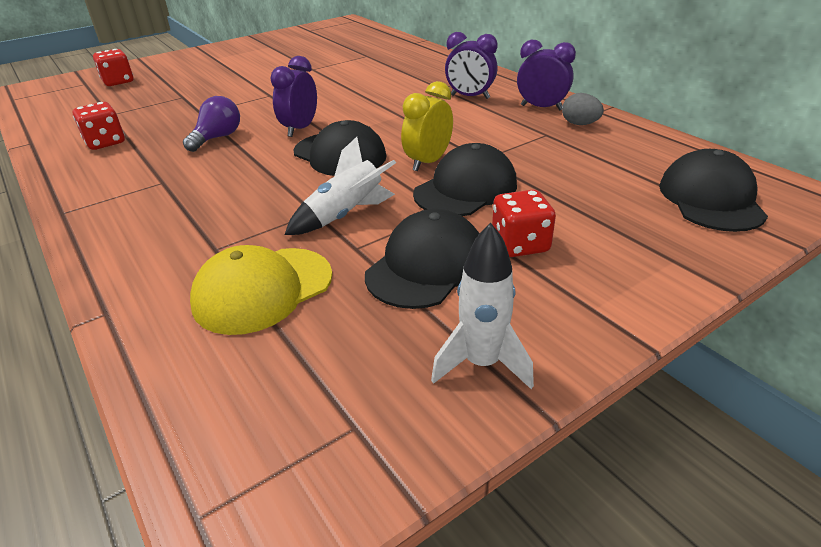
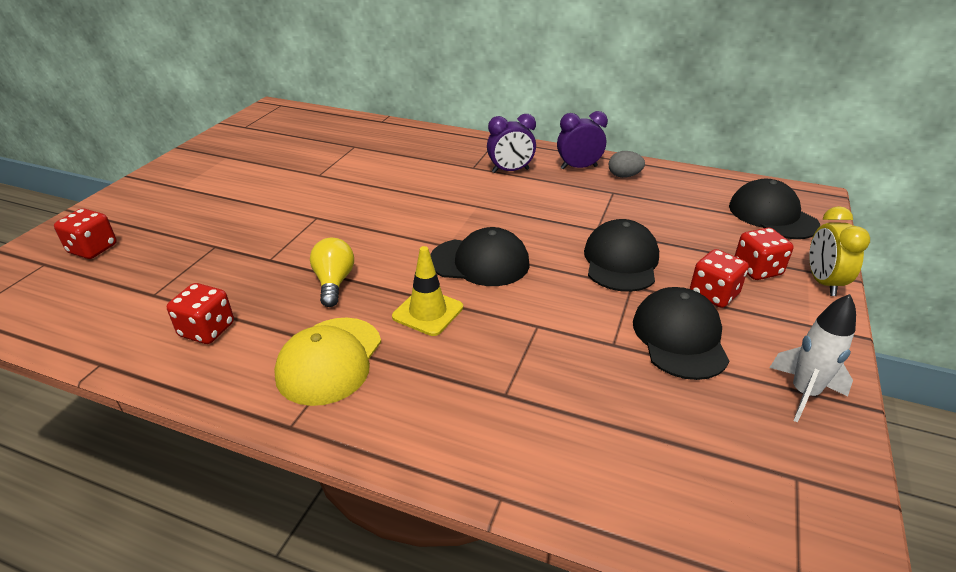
camera: 35 degrees left, 0 degrees up
(217, 138) = (334, 282): purple light bulb -> yellow light bulb
(248, 175) = (428, 312): none -> yellow traffic cone
(263, 290) = (597, 411): yellow cap -> yellow cap (329, 360)
(300, 129) = (405, 247): purple clock -> none
(346, 215) = (566, 318): white rocket -> none
(428, 162) = (562, 246): yellow clock -> yellow clock (823, 282)
(608, 240) = (757, 269): none -> red dice

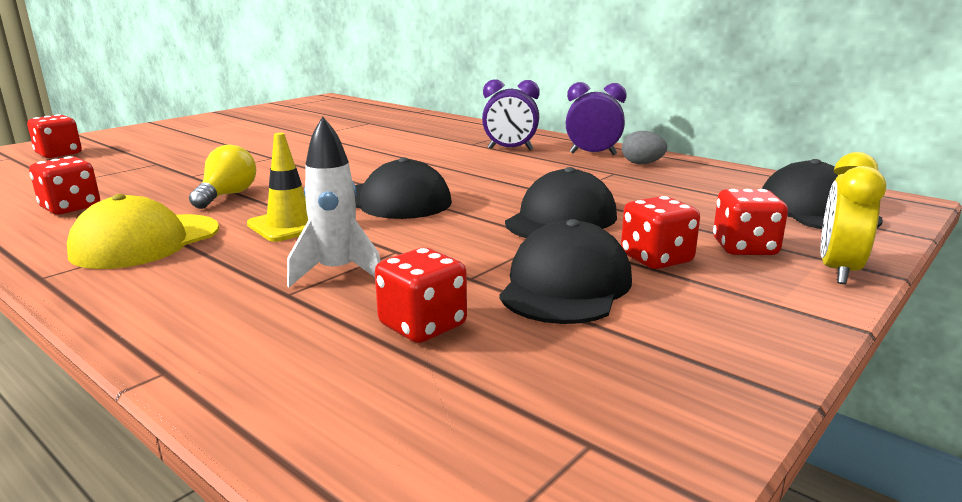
camera: 20 degrees right, 15 degrees down
(625, 403) = (422, 325): none -> red dice
(803, 393) = (696, 363): white rocket -> white rocket (337, 272)

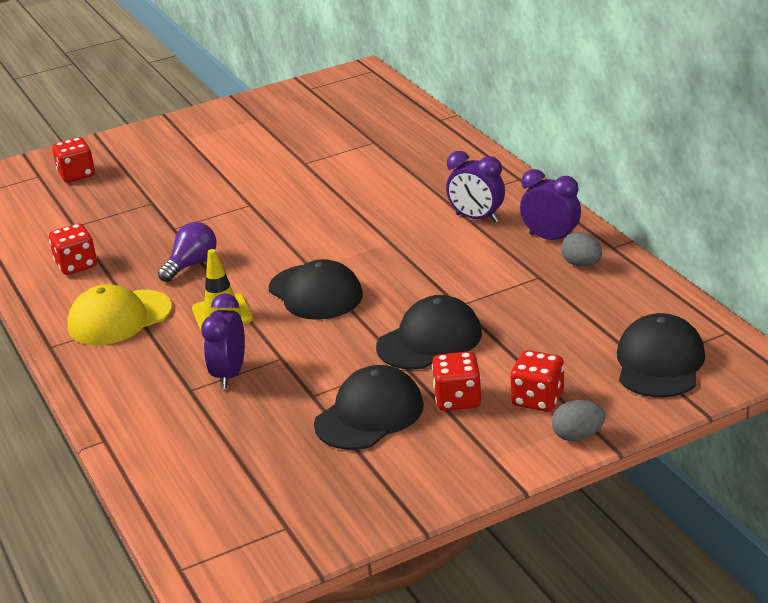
camera: 25 degrees right, 10 degrees up
(227, 195) = (191, 265): yellow light bulb -> purple light bulb
(337, 272) = (229, 374): white rocket -> purple clock
(422, 325) = (255, 433): red dice -> none
(838, 271) = (578, 436): yellow clock -> grey egg

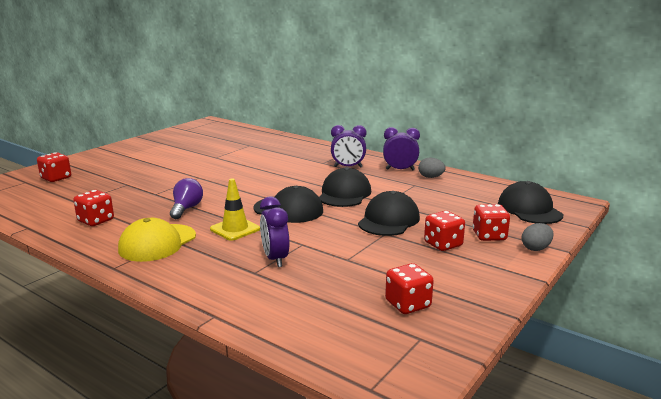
camera: 30 degrees left, 10 degrees down
(318, 479) = (408, 304): none -> red dice
(369, 414) = (397, 262): black cap -> black cap (344, 194)

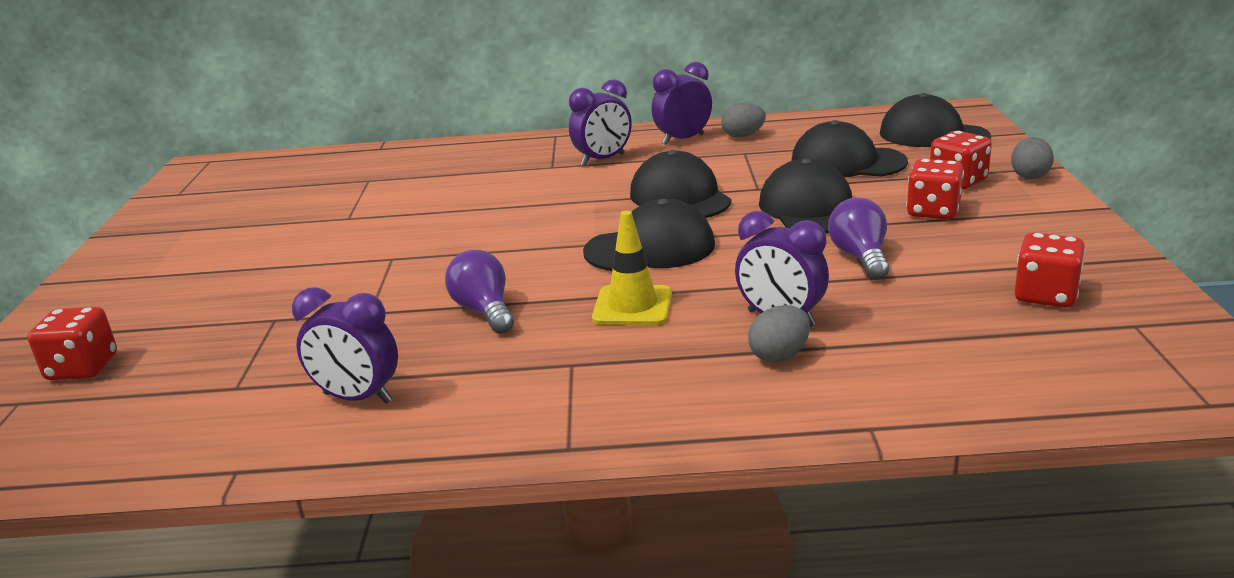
camera: 35 degrees left, 5 degrees up
(96, 221) = (357, 398): red dice -> purple clock
(157, 243) = (555, 379): yellow cap -> none
(243, 272) = (779, 356): none -> grey egg
(362, 250) = (860, 258): none -> purple light bulb
(453, 206) = (847, 162): none -> black cap

